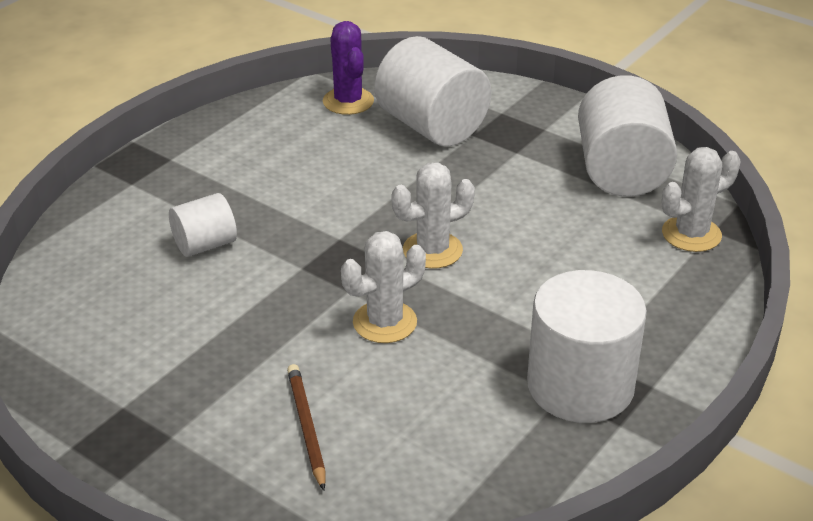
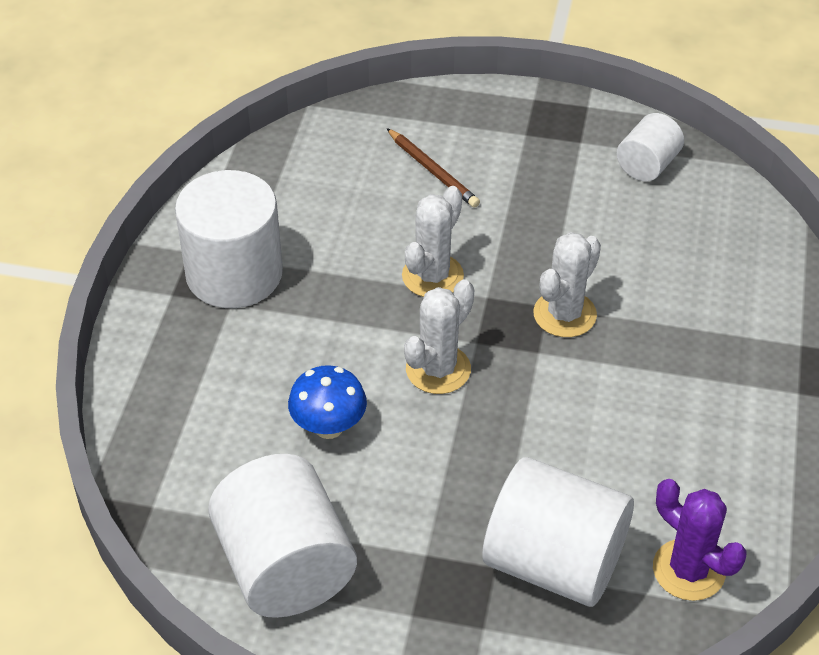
camera: 155 degrees right, 10 degrees up
(205, 245) = (657, 298): white cylinder -> white cylinder (647, 165)
(548, 239) = (328, 427): none -> blue mushroom
(691, 234) = (176, 490): white cactus -> white cactus (564, 314)

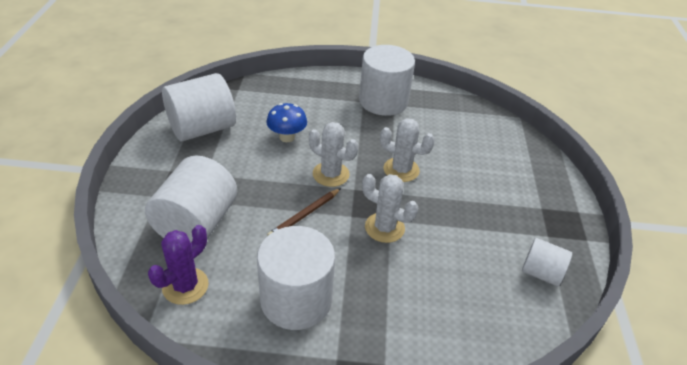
camera: 80 degrees right, 5 degrees down
(432, 171) = (488, 167): brown pencil -> brown pencil (304, 215)
(706, 431) = (296, 299): none -> white cylinder

